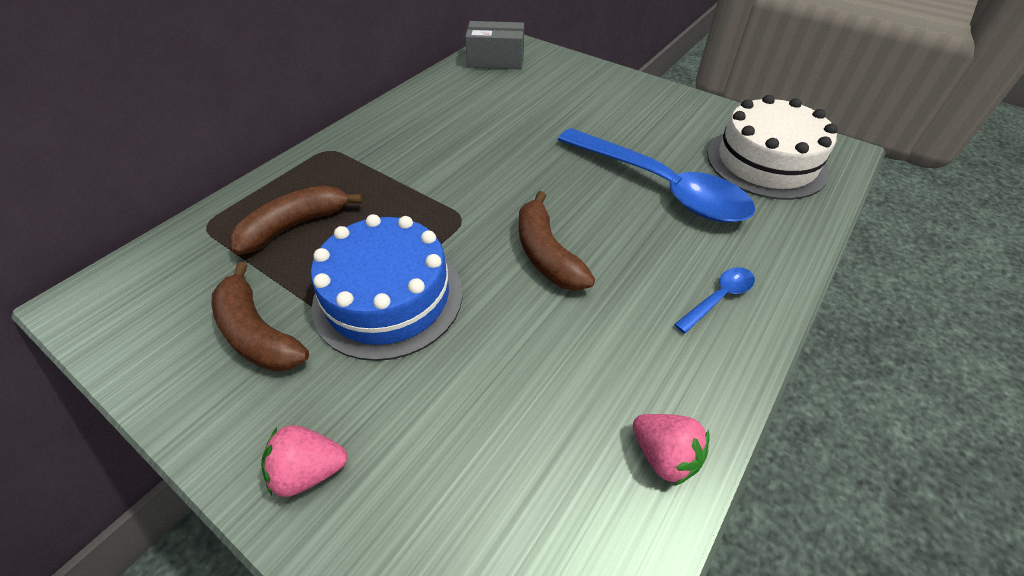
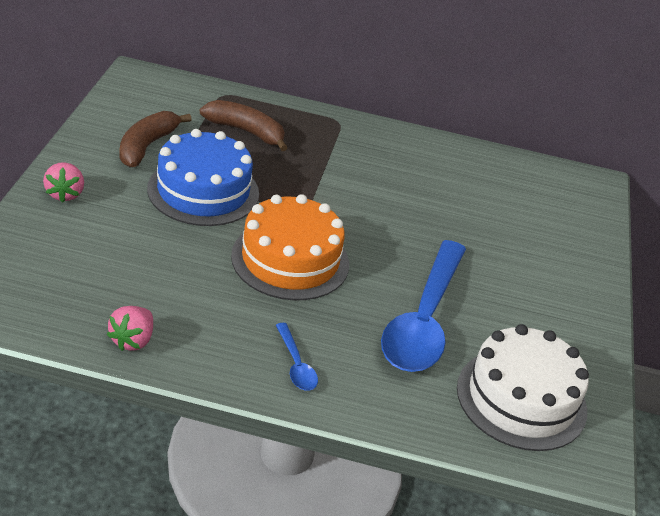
camera: 60 degrees right, 10 degrees down
(309, 471) = (65, 194): pink strawberry -> pink strawberry turned 150 degrees counterclockwise
(496, 60) = (554, 183): grey box -> none
(546, 254) = (290, 260): brown banana -> orange cake
(718, 298) = (296, 365): blue spoon -> blue spoon turned 45 degrees clockwise

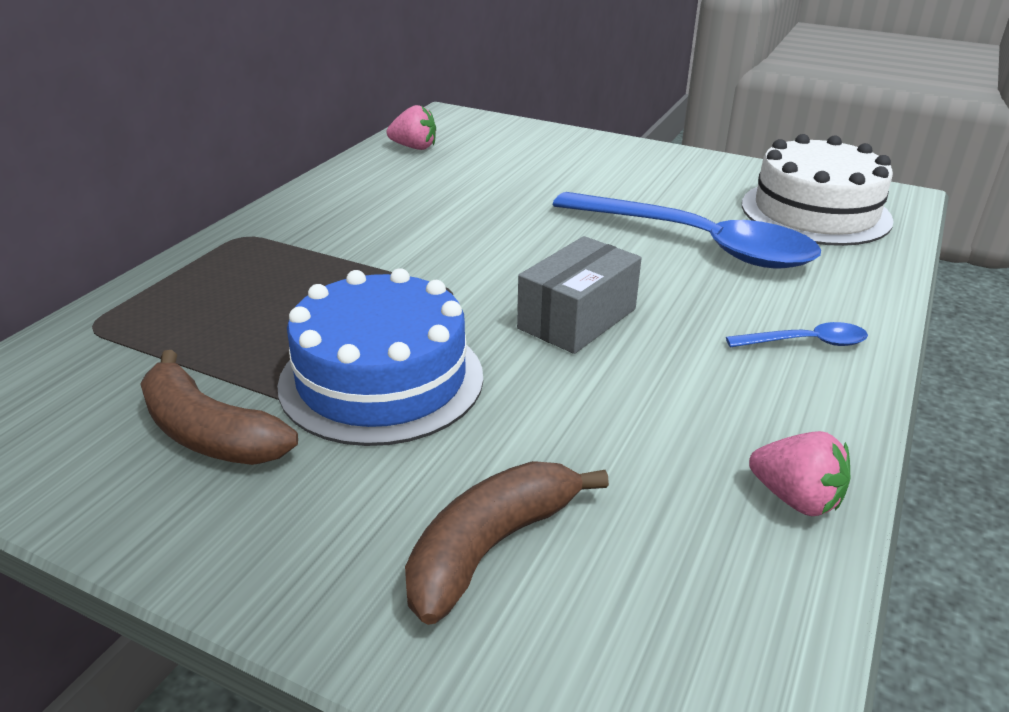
camera: 70 degrees left, 5 degrees down
(65, 194) = (334, 568): pink strawberry -> pink strawberry (414, 147)
(246, 131) = (223, 317): brown banana -> brown banana (491, 547)
(290, 260) = (577, 318): orange cake -> grey box

